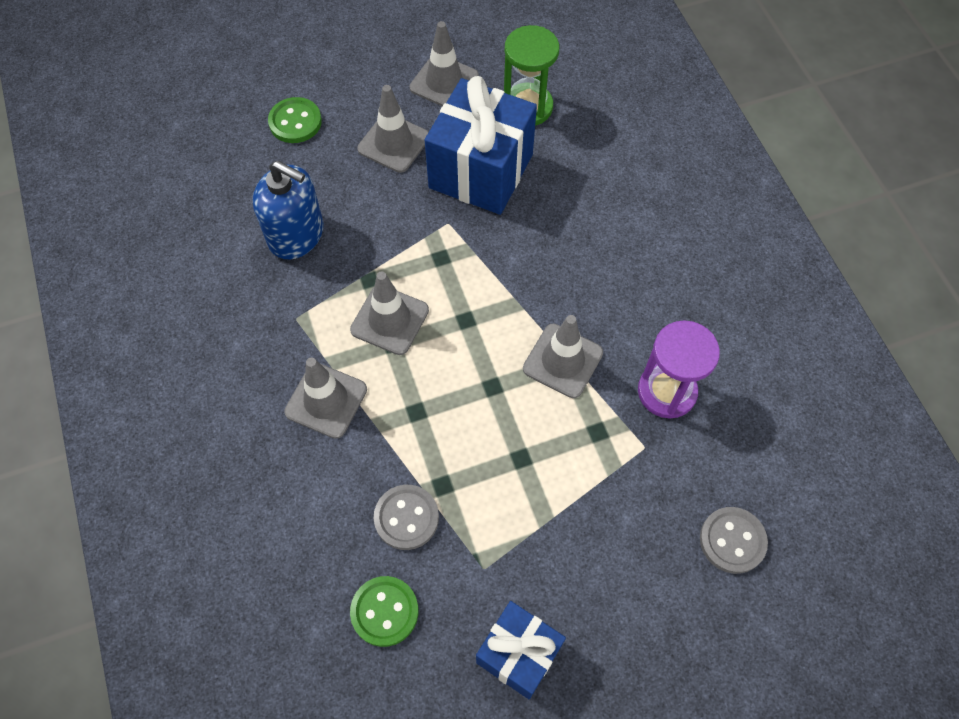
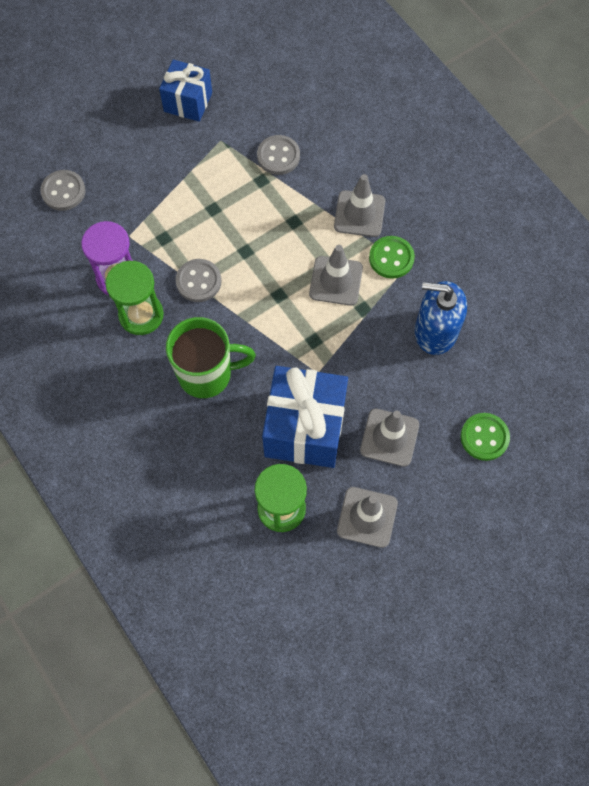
camera: 165 degrees right, 5 degrees up
(384, 611) = (274, 104): green button -> green button (391, 258)
(563, 361) = (198, 281): grey traffic cone -> grey button
(576, 249) = (207, 374): none -> green mug
(643, 336) = (141, 315): none -> green hourglass

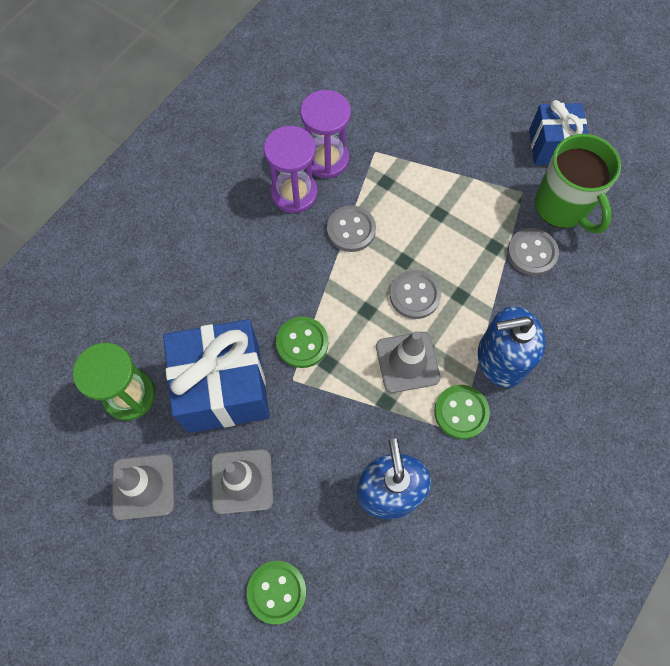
camera: 70 degrees right, 0 degrees up
(63, 191) = (397, 81): grey button -> grey button (414, 295)
(141, 315) = (294, 193): green hourglass -> purple hourglass
(207, 374) = (252, 274): green mug -> green mug (562, 207)
(288, 354) = (302, 343): none -> green button
(359, 214) = (501, 359): grey traffic cone -> blue soap dispenser

